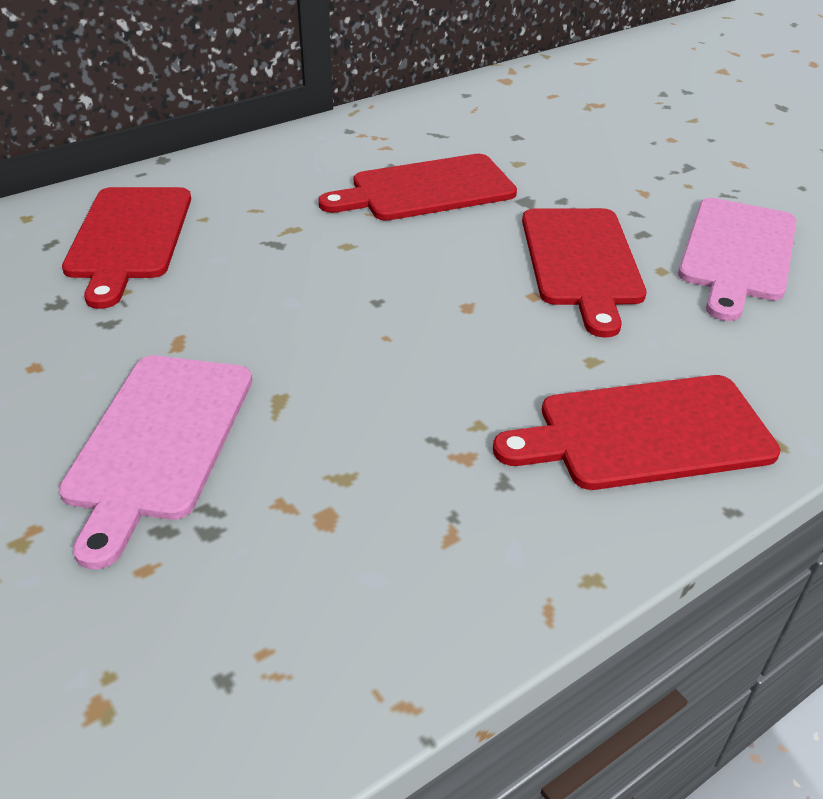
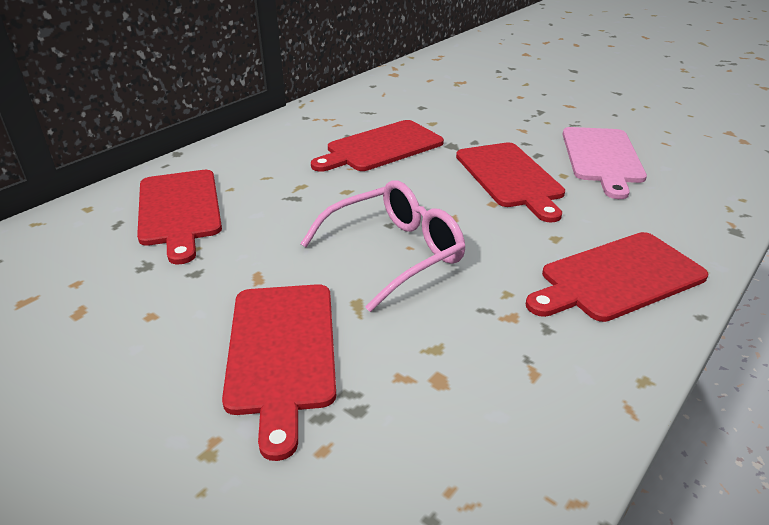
camera: 15 degrees left, 5 degrees down
(159, 441) = (282, 351): pink cutting board -> red cutting board
(362, 341) = (395, 253): none -> pink glasses

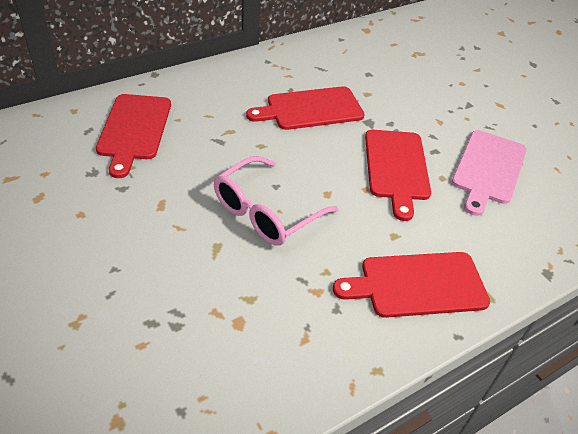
camera: 15 degrees right, 10 degrees up
(282, 351) = (149, 268): red cutting board -> none
(395, 253) = (266, 212): pink glasses -> pink glasses turned 150 degrees clockwise

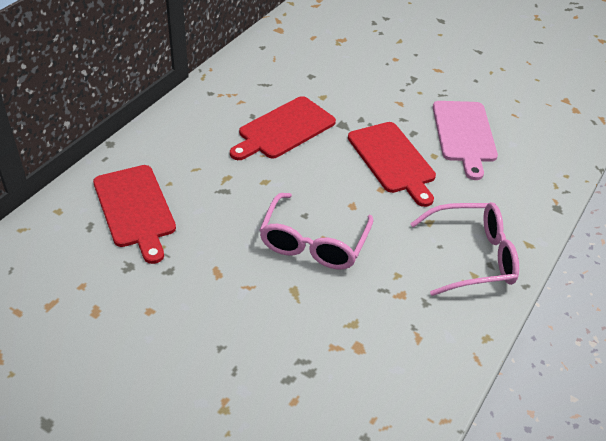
camera: 25 degrees left, 0 degrees up
(418, 285) = (472, 256): red cutting board -> pink glasses

